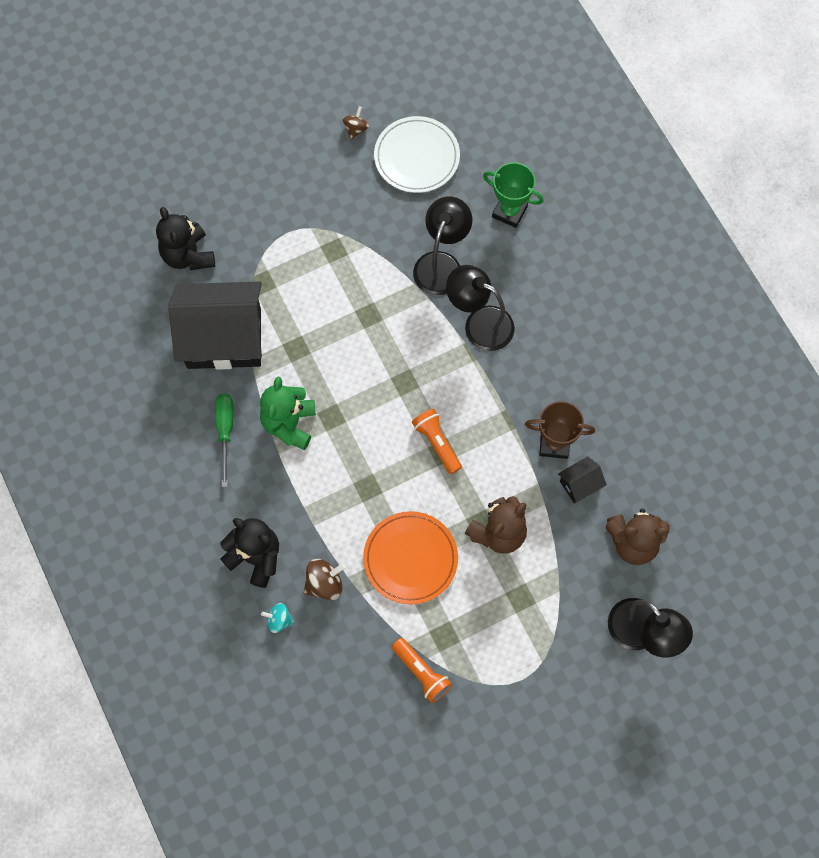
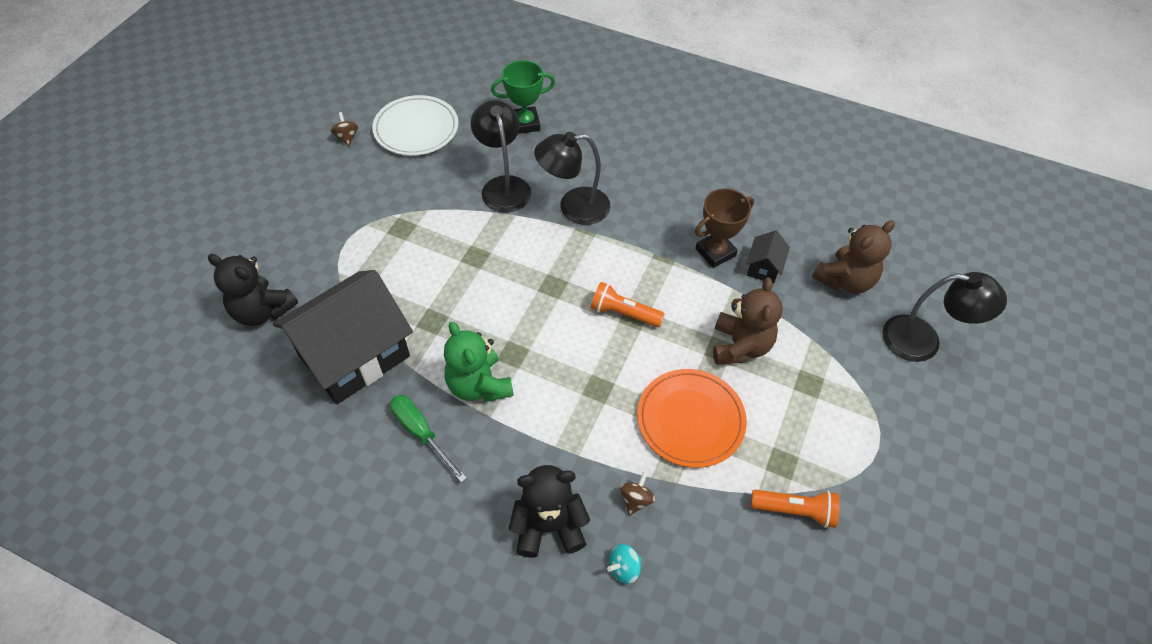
camera: 40 degrees left, 15 degrees down
(324, 583) = (636, 499): brown spinning top -> brown spinning top, size x0.66

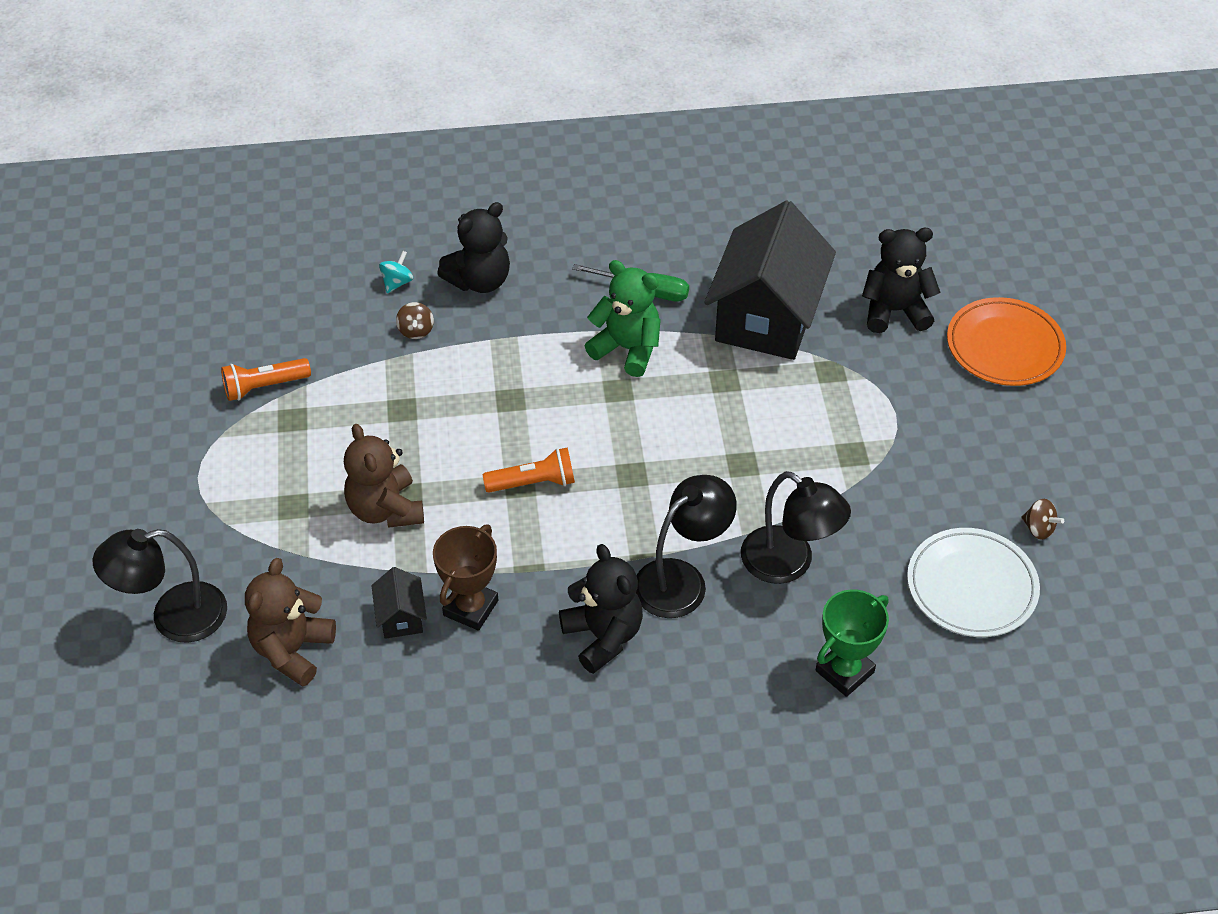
camera: 150 degrees right, 5 degrees down
(644, 199) = (603, 636): none -> black teddy bear
(690, 420) = (401, 414): orange plate -> orange plate (1004, 346)

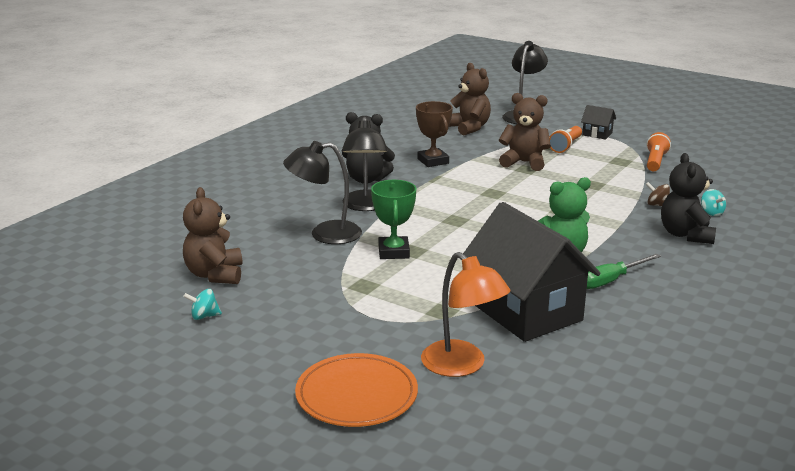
camera: 130 degrees right, 25 degrees down
(401, 617) = (452, 148): black house -> black house (597, 134)
(534, 483) = (489, 196): orange flashlight -> orange flashlight (566, 146)
(844, 671) = (241, 220): green trophy -> green trophy (393, 252)
(894, 311) = (462, 366): black teddy bear -> orange lamp
(971, 586) = (215, 275): white plate -> brown teddy bear
(1038, 529) = (204, 316): brown spinning top -> turquoise spinning top

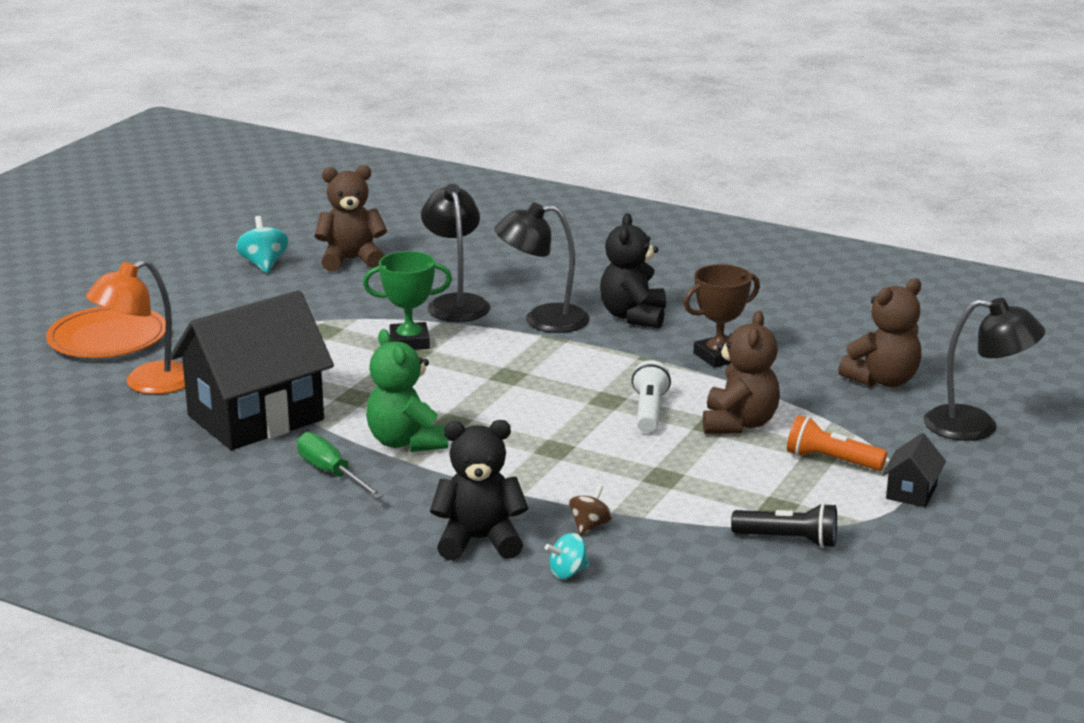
camera: 85 degrees right, 0 degrees up
(204, 316) = (264, 264): turquoise spinning top -> turquoise spinning top, size x1.51
(509, 183) = (649, 411): none -> white flashlight
(655, 161) = (789, 540): orange flashlight -> black flashlight

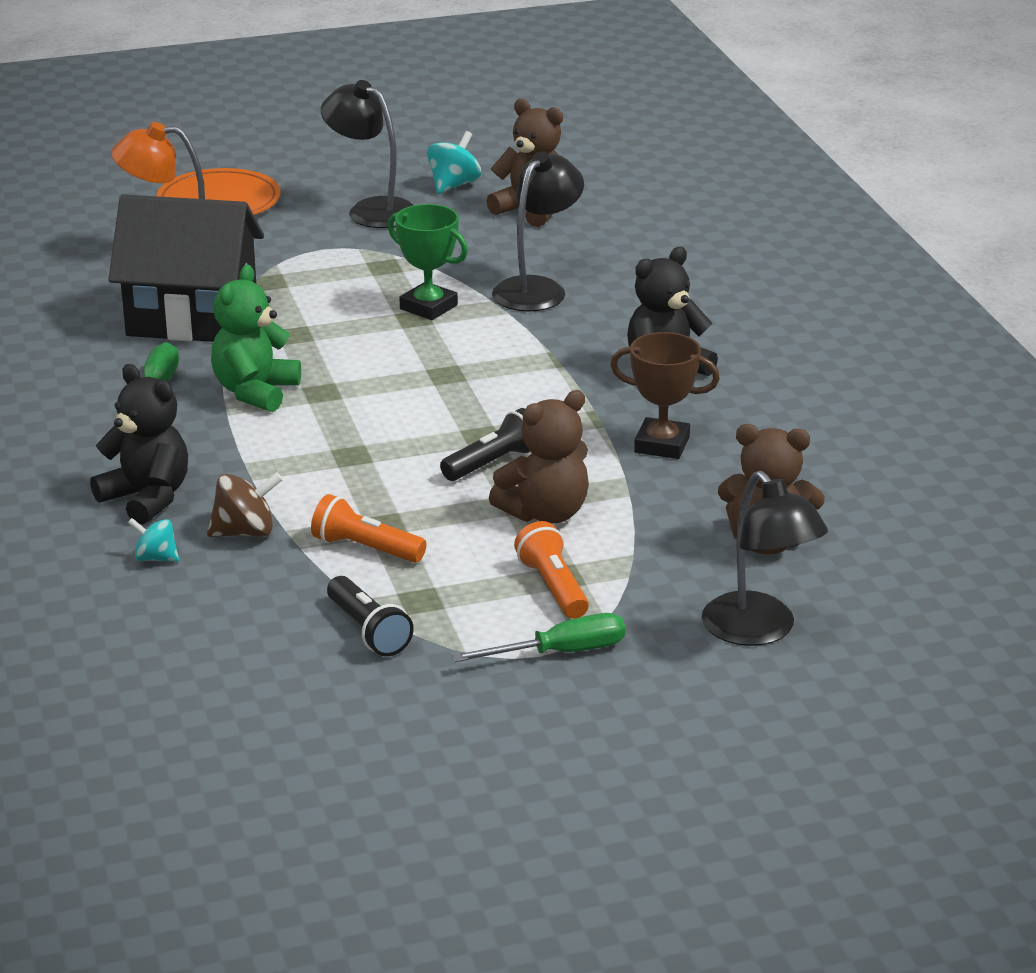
camera: 45 degrees right, 5 degrees up
(542, 320) = (577, 338): black lamp -> black lamp (371, 210)
(590, 526) = (245, 532): brown spinning top -> brown spinning top, size x1.51
(649, 411) = (494, 463): white flashlight -> black flashlight
(683, 496) = (365, 548): none -> orange flashlight
(911, 492) = (560, 653): black house -> green screwdriver

